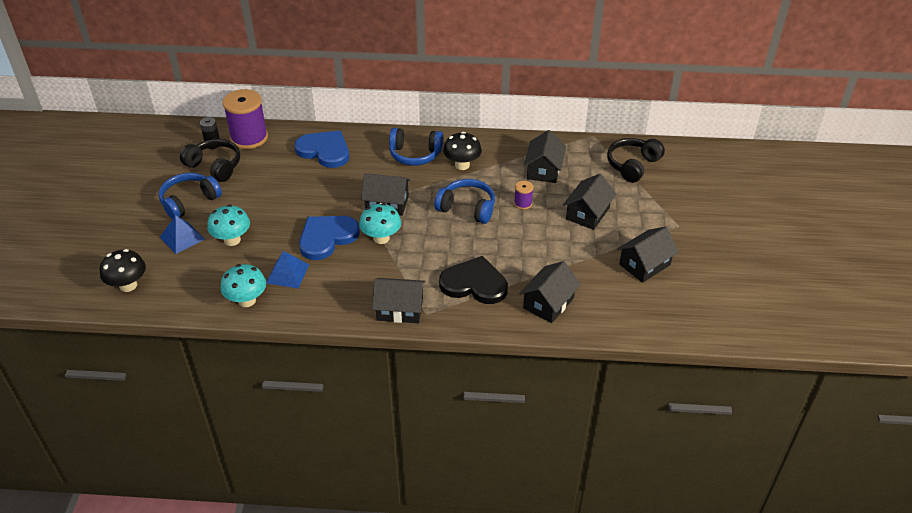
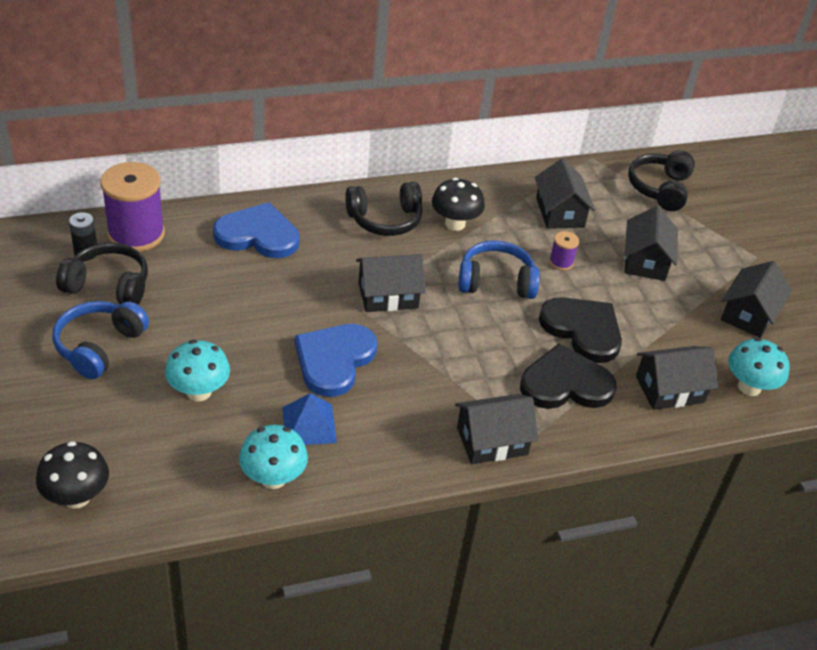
camera: 25 degrees left, 0 degrees up
(182, 238) = (120, 404): blue pyramid -> none
(381, 238) = (408, 345): turquoise mushroom -> turquoise mushroom (749, 387)
(415, 155) = (385, 220): blue headphones -> black headphones
(509, 251) = (583, 330): none -> black heart
(548, 303) = (669, 389): black house -> black house turned 60 degrees clockwise

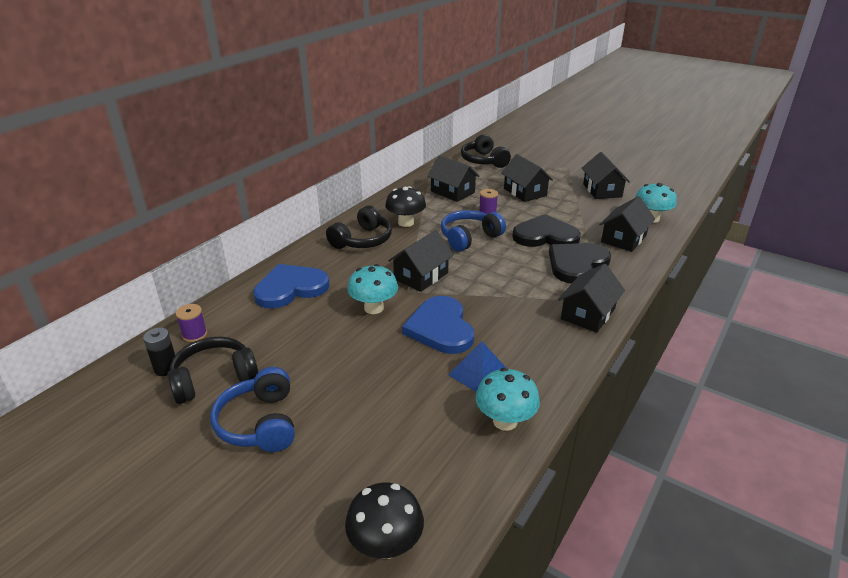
camera: 35 degrees left, 10 degrees down
(136, 234) = (194, 334): purple spool -> purple spool, size x0.45
(199, 392) = (379, 403): turquoise mushroom -> turquoise mushroom (374, 308)

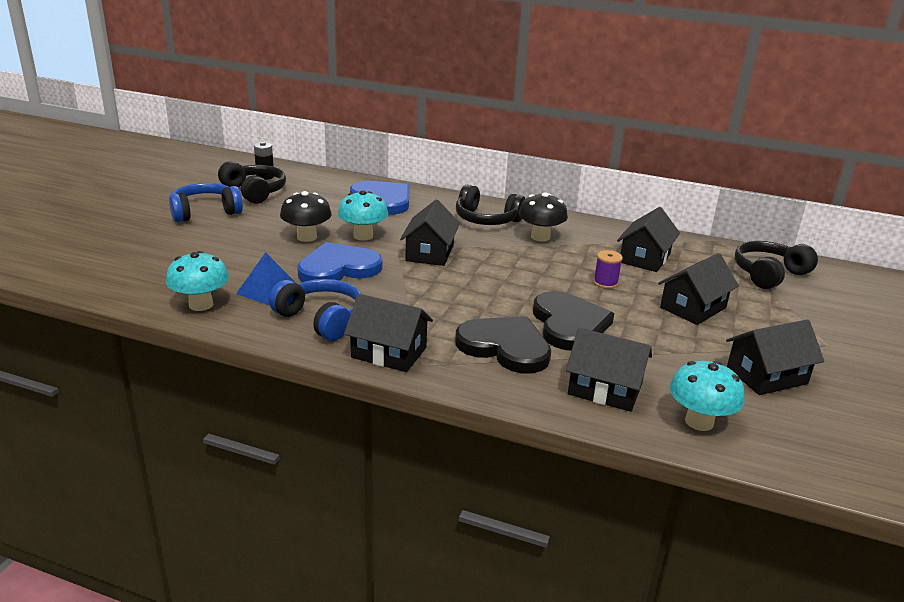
camera: 75 degrees right, 5 degrees down
(194, 334) = (307, 178): purple spool -> none
(386, 545) = (78, 265): black mushroom -> black mushroom (307, 237)
(421, 276) = (430, 253): black house -> black house turned 75 degrees clockwise
(469, 238) = (529, 274): blue headphones -> blue headphones (321, 319)

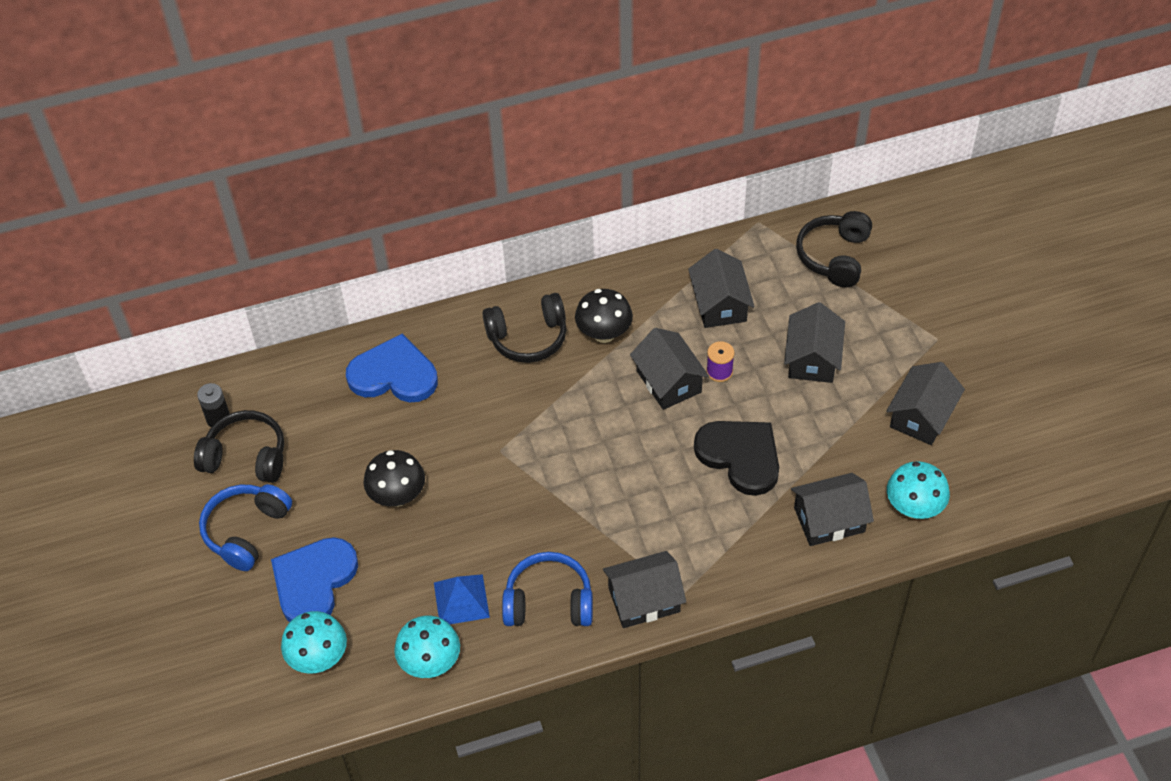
camera: 35 degrees left, 25 degrees up
(338, 268) = (482, 522): blue heart -> blue heart (314, 582)
(363, 236) = (446, 454): turquoise mushroom -> turquoise mushroom (318, 658)
(430, 253) = (534, 436): black house -> black house (668, 381)
(505, 347) = (720, 524): black heart -> none

